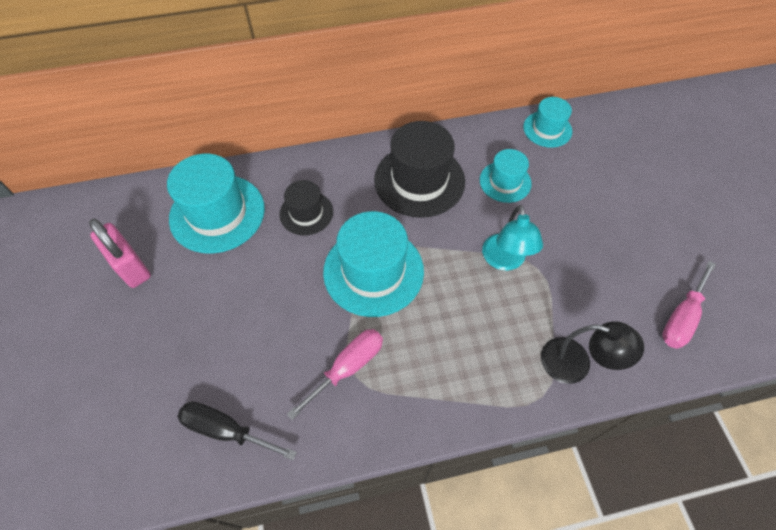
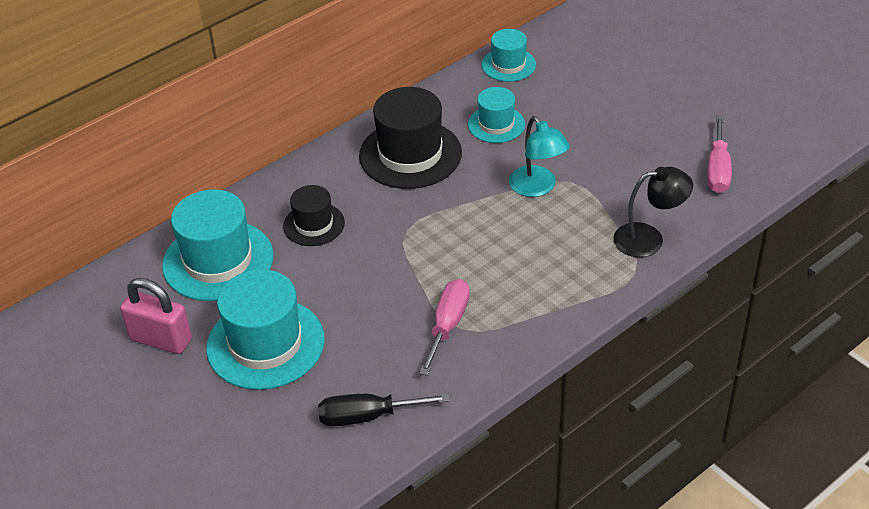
camera: 25 degrees left, 15 degrees down
(373, 271) = (418, 244): turquoise hat -> turquoise hat (265, 344)

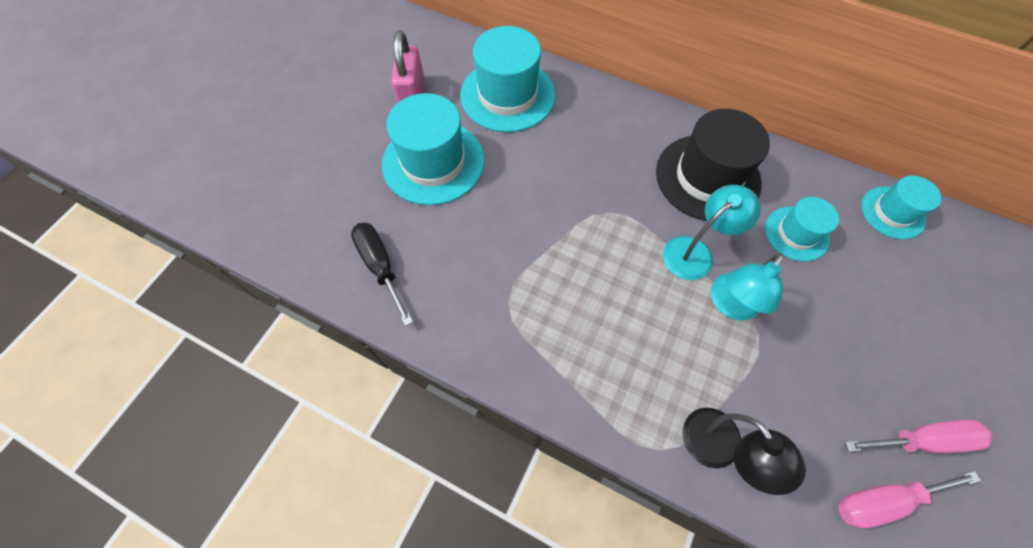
camera: 65 degrees right, 20 degrees up
(314, 224) = (579, 140): black hat -> none
(448, 325) = (508, 290): pink screwdriver -> pink screwdriver (921, 440)
(479, 190) = (695, 252): none -> turquoise lamp

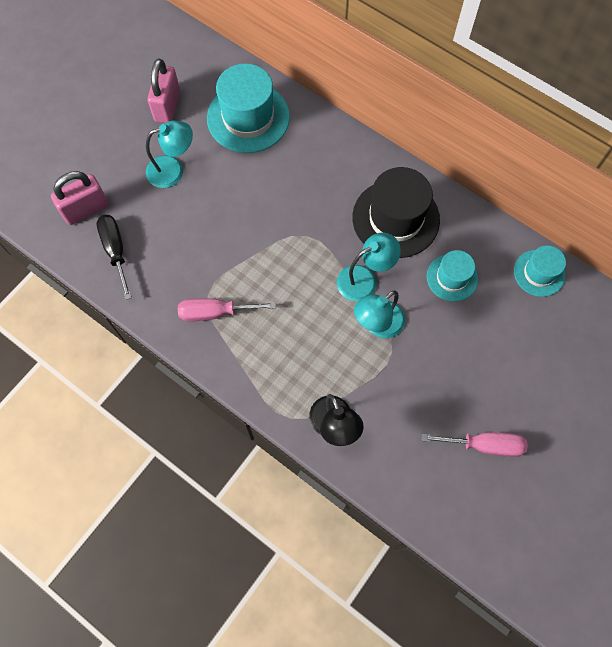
camera: 10 degrees right, 5 degrees up
(335, 222) = (86, 209): none -> pink padlock
(433, 162) = (173, 170): turquoise hat -> turquoise lamp
(882, 500) = (438, 478): pink screwdriver -> pink screwdriver (215, 312)

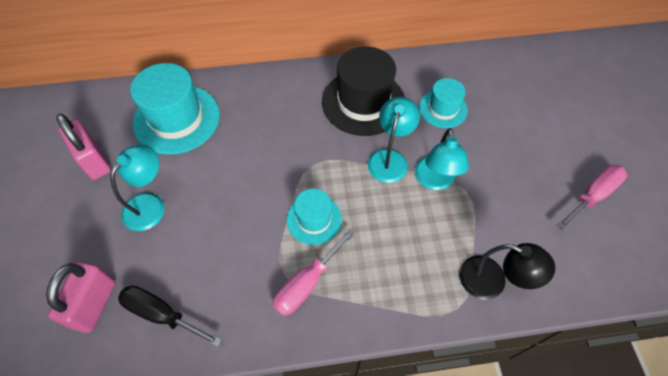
camera: 45 degrees left, 10 degrees down
(539, 273) = (487, 63): turquoise hat -> turquoise hat (314, 219)

